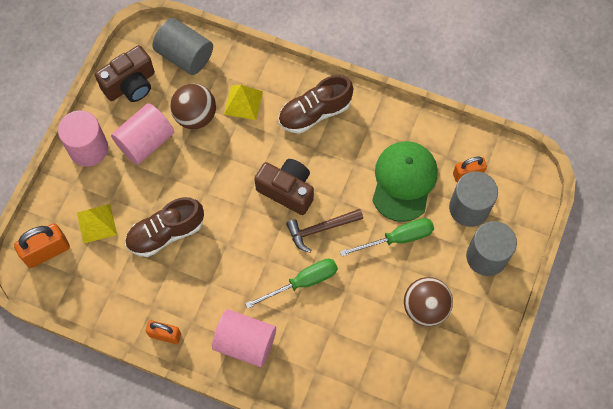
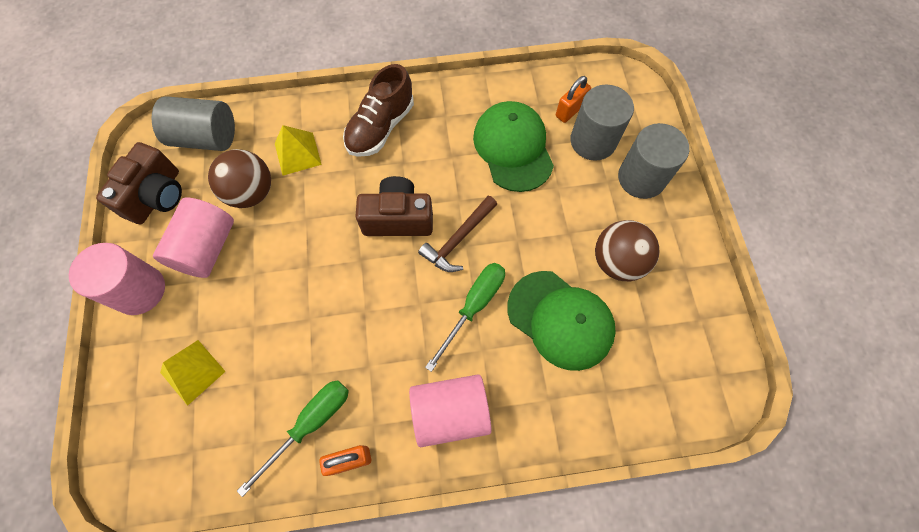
camera: 30 degrees left, 0 degrees up
(47, 251) = (143, 442): orange padlock -> none
(166, 233) = (285, 337): brown shoe -> none
(357, 325) = (560, 320): none -> green cap
(397, 238) = (544, 207): green screwdriver -> green screwdriver (310, 424)

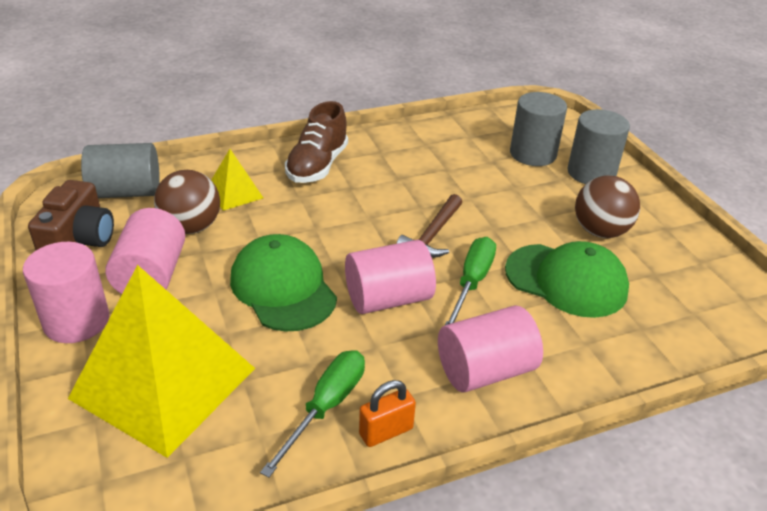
camera: 15 degrees left, 30 degrees down
(192, 371) = (163, 382): yellow pyramid -> yellow pyramid, size x2.23
(395, 312) = (388, 299): none -> pink cylinder
(398, 218) = (362, 227): brown camera -> none
(513, 148) = (458, 166): green cap -> green cap (283, 288)
(570, 110) = (501, 137): orange padlock -> none

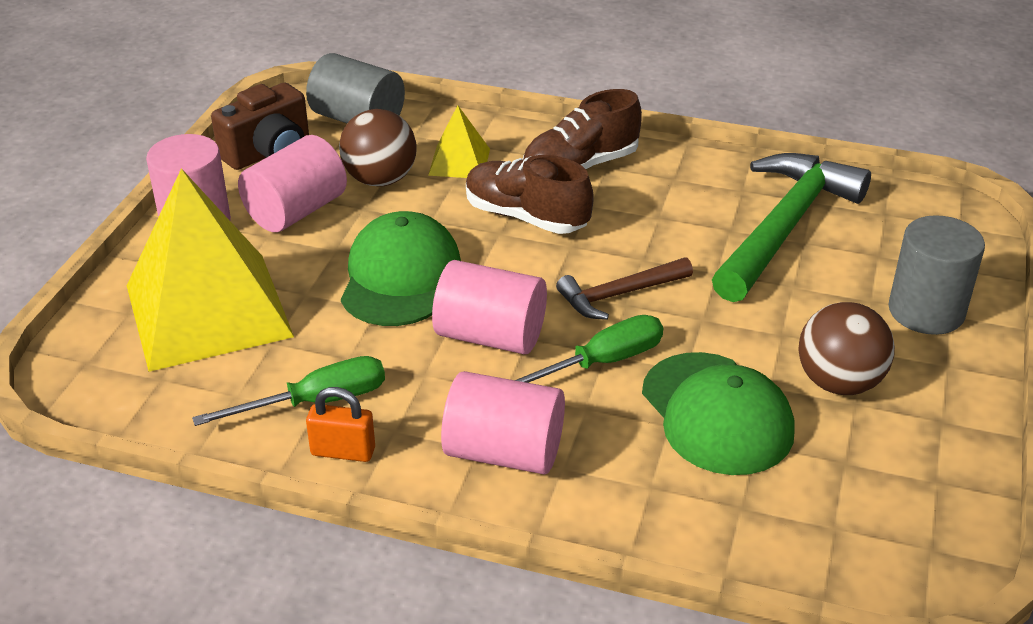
camera: 40 degrees right, 0 degrees up
(320, 211) = (526, 217): none -> brown shoe
(472, 156) = (784, 227): none -> green hammer
(533, 154) = (873, 256): grey cylinder -> none

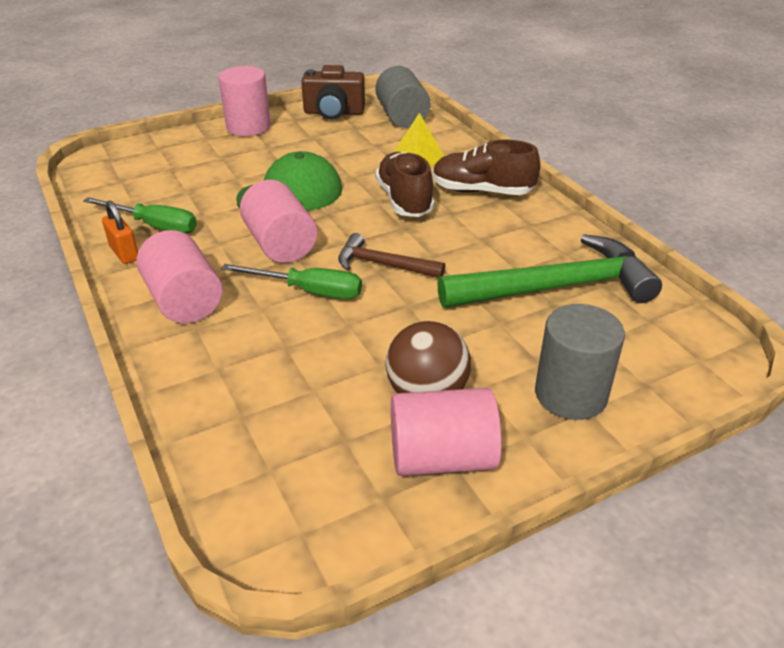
camera: 45 degrees right, 0 degrees up
(208, 310) = (187, 163): yellow pyramid -> none
(296, 211) = (299, 142): pink cylinder -> pink cylinder (442, 458)
(380, 179) = (363, 147): brown ball -> none
(717, 414) = (321, 358): green cap -> none

